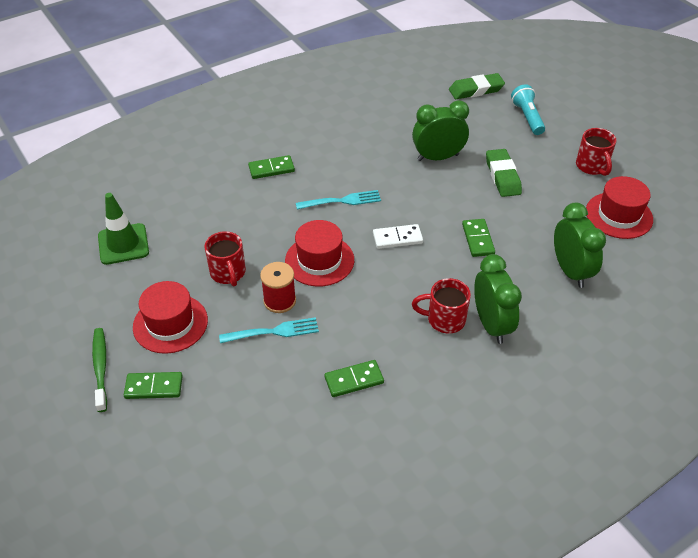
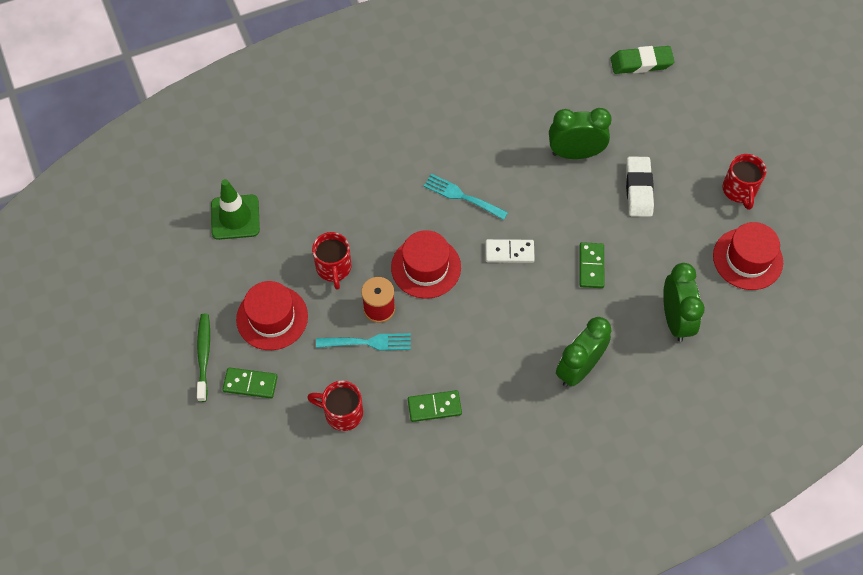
camera: 10 degrees right, 15 degrees up
(271, 169) = (395, 143): green domino -> none
(342, 201) = (462, 196): turquoise fork -> turquoise fork turned 150 degrees counterclockwise
(444, 319) = (534, 355): red mug -> red mug (342, 413)
(491, 324) = (579, 368): green clock -> green clock turned 135 degrees counterclockwise
(502, 176) = (638, 189): green eraser -> white eraser
(527, 117) = (688, 111): turquoise flashlight -> none

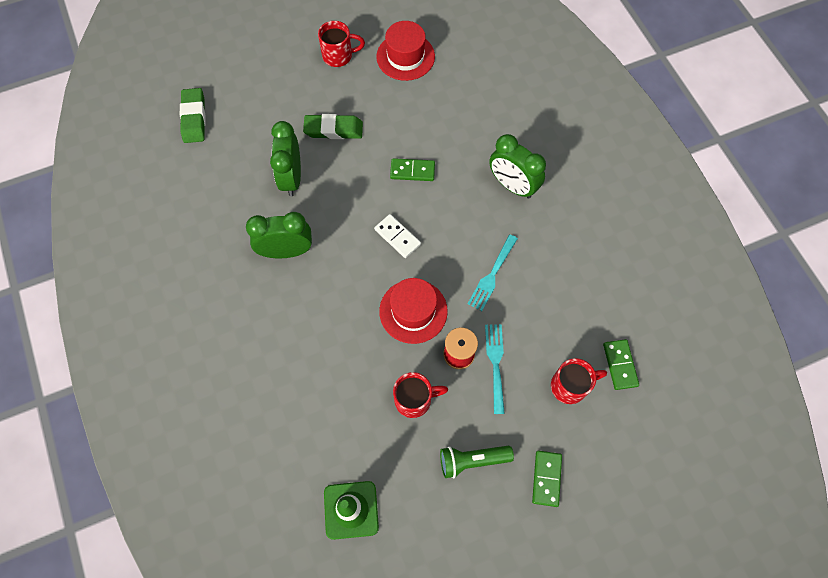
camera: 90 degrees left, 5 degrees up
(204, 356) = (518, 531): green toothbrush -> none
(272, 317) = (472, 460): red hat -> green flashlight
(342, 413) = (570, 386): red mug -> red mug turned 120 degrees counterclockwise
(434, 407) = (557, 303): green domino -> green domino (620, 365)
(462, 196) = (334, 277): turquoise fork -> turquoise fork (492, 275)
(509, 252) = (397, 237): white domino -> white domino turned 45 degrees counterclockwise
(638, 189) = (333, 129): white eraser -> green eraser
(675, 319) = (463, 112): green clock -> green clock (286, 251)

